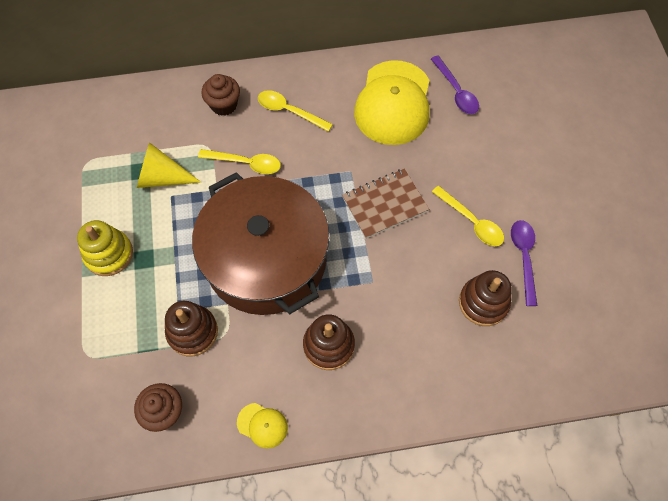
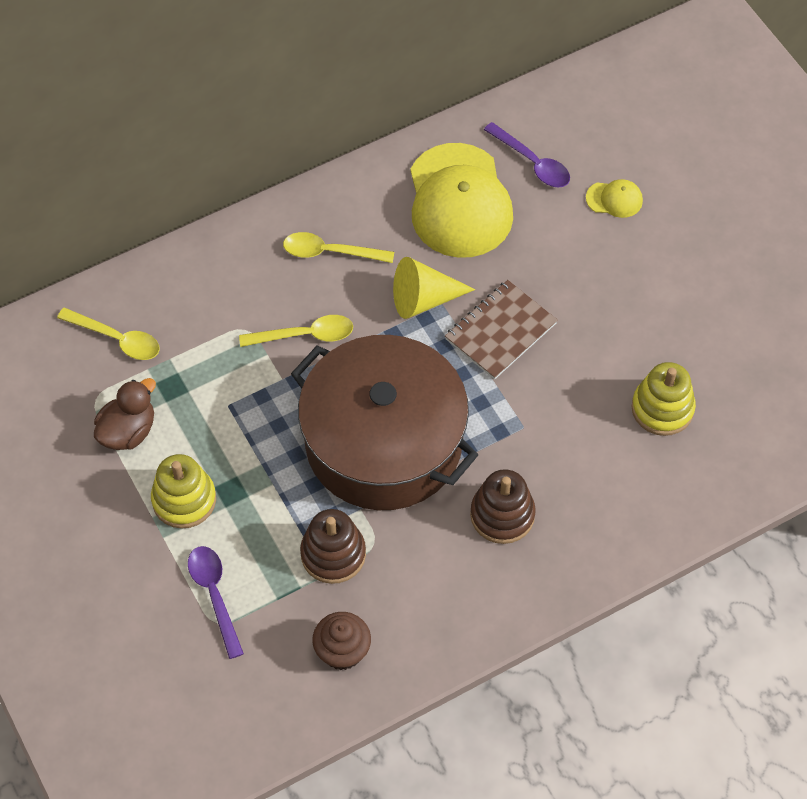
camera: 20 degrees left, 5 degrees down
(96, 192) = (128, 431): none -> brown duck
(162, 178) = (205, 386): yellow cone -> yellow cone (424, 299)
(224, 105) = (241, 270): brown cupcake -> none
(262, 425) = (463, 626): yellow cap -> yellow cap (614, 199)
(472, 222) = (613, 319): yellow spoon -> yellow spoon (117, 339)
(483, 302) = (662, 408): brown stacking toy -> yellow stacking toy
(523, 257) = (690, 341): purple spoon -> purple spoon (214, 595)

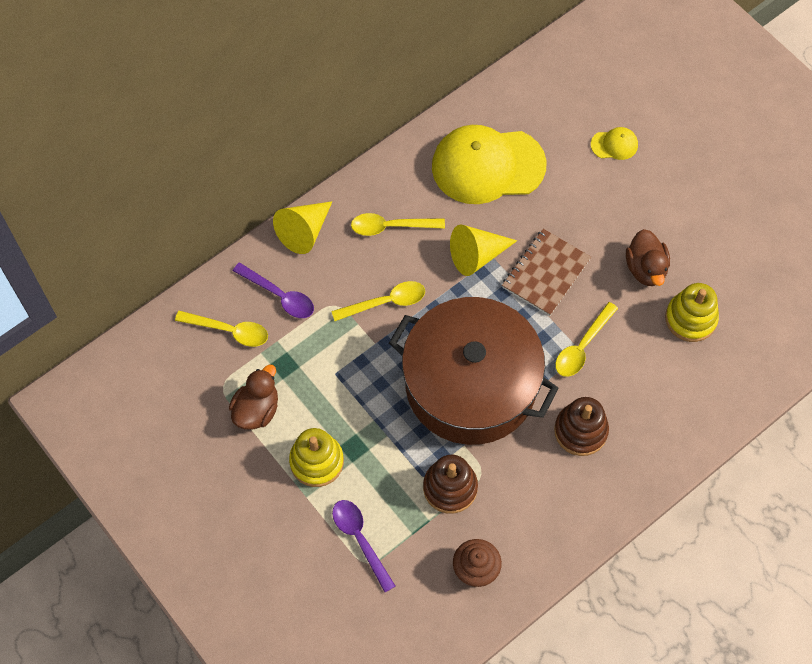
camera: 10 degrees left, 5 degrees up
(229, 243) = (304, 231): none -> yellow cone
(459, 201) = (488, 166): yellow cap -> yellow cap turned 105 degrees clockwise
(525, 420) = (582, 347): none -> yellow spoon
(532, 163) = (541, 123): purple spoon -> purple spoon (280, 296)
(621, 344) = (645, 268): none -> brown duck

